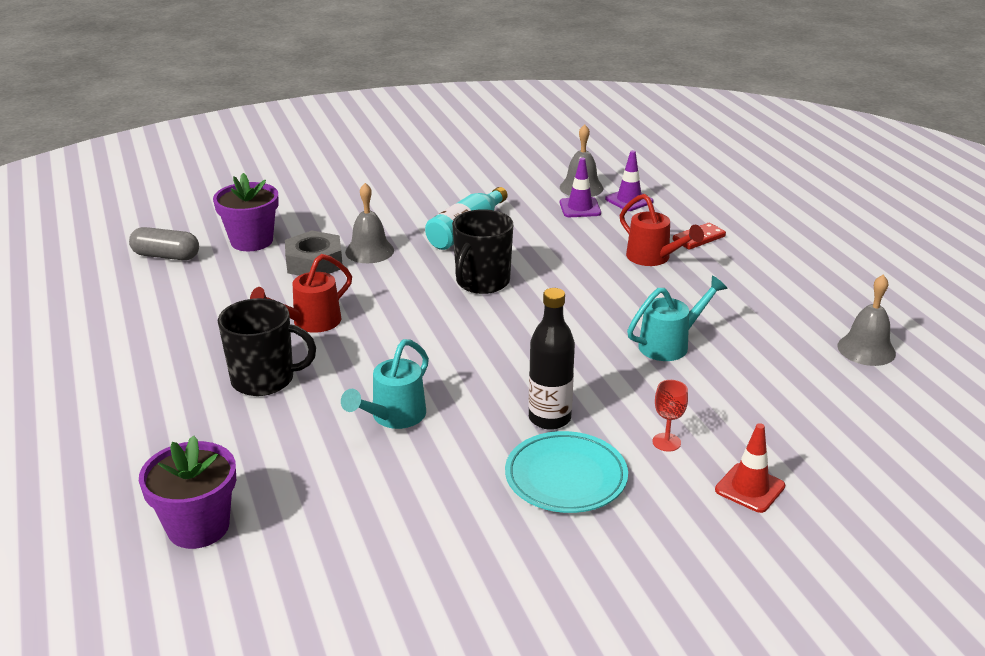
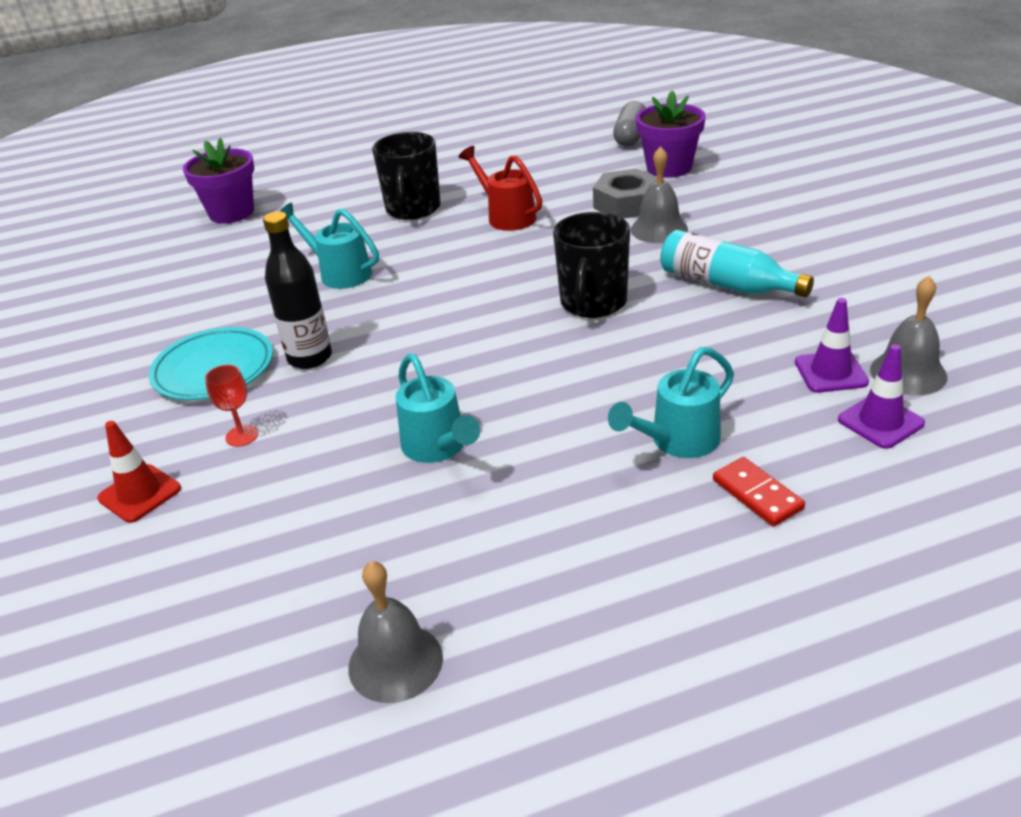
camera: 95 degrees right, 5 degrees up
(482, 282) = (593, 303): black mug -> black mug turned 105 degrees counterclockwise
(653, 258) = (678, 441): red watering can -> turquoise watering can

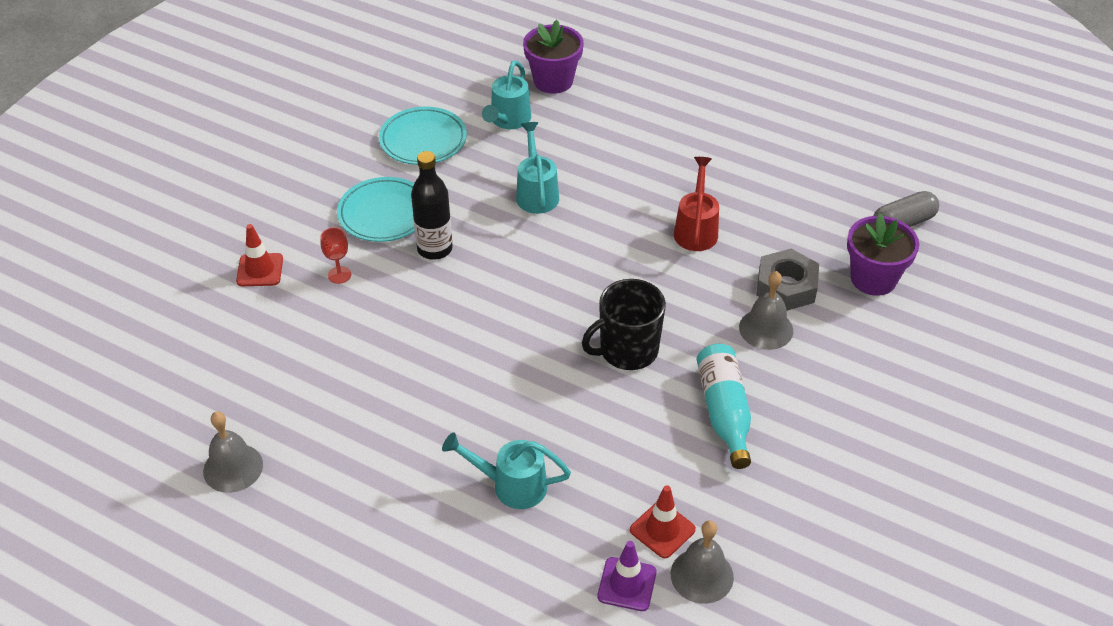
camera: 45 degrees right, 10 degrees up
(168, 306) = (423, 140): none -> turquoise plate
(413, 209) = (653, 171): black mug -> none
(438, 447) = (406, 371): turquoise watering can -> turquoise watering can (508, 120)
(757, 494) = (493, 554): red domino -> none
(830, 372) = (662, 530): purple traffic cone -> red traffic cone

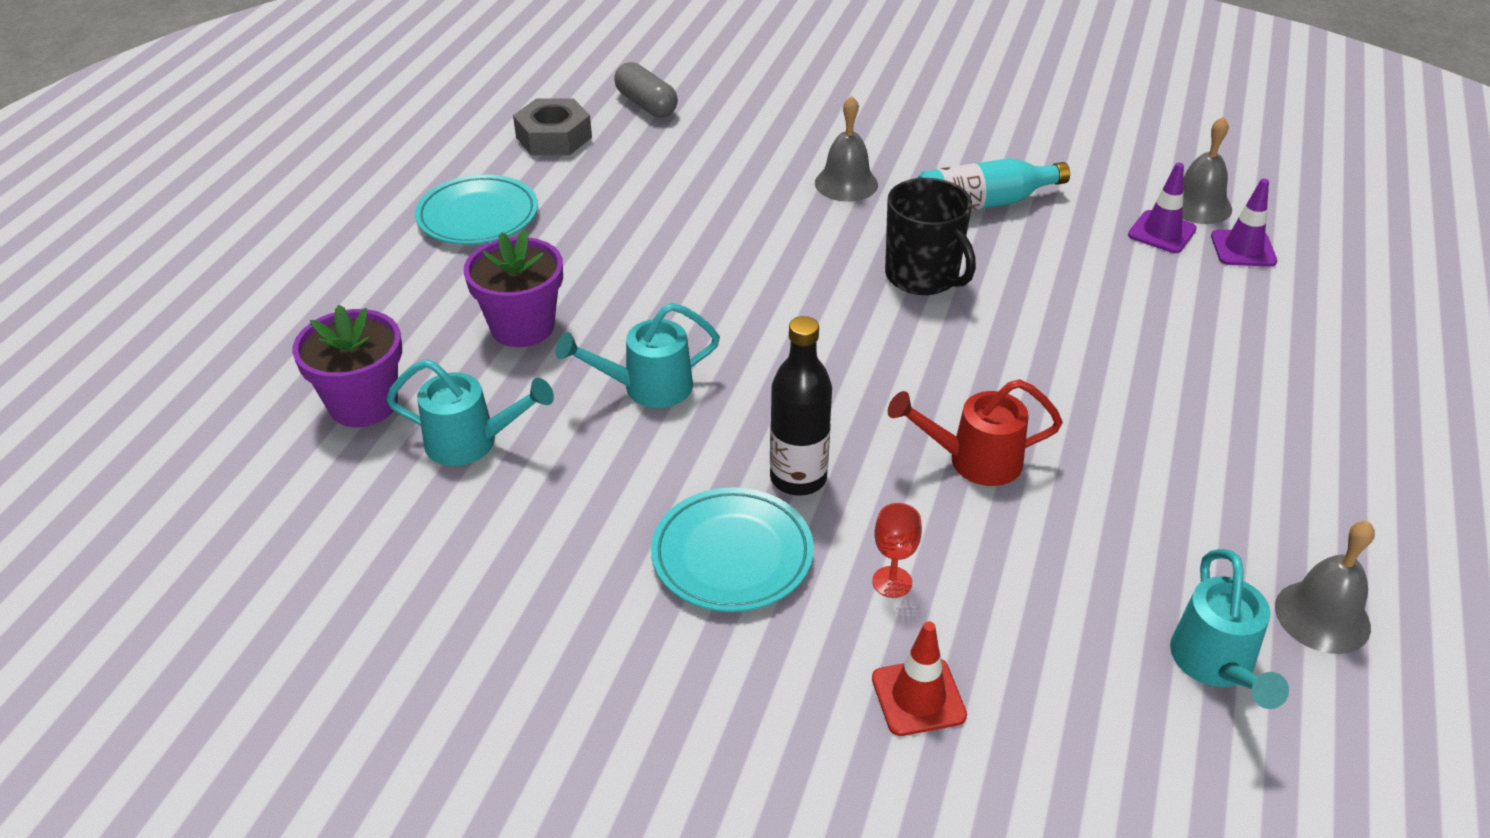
camera: 100 degrees left, 5 degrees down
(423, 140) = (532, 540): turquoise plate -> turquoise plate (478, 216)
(512, 485) = (1175, 342): turquoise watering can -> turquoise watering can (1216, 665)
(662, 530) = (1162, 232): red traffic cone -> purple traffic cone
(696, 230) = (692, 241): red watering can -> red watering can (974, 461)
(786, 287) = (774, 173): grey nut -> grey nut (553, 137)
(873, 279) = (742, 121): purple flower pot -> purple flower pot (522, 327)

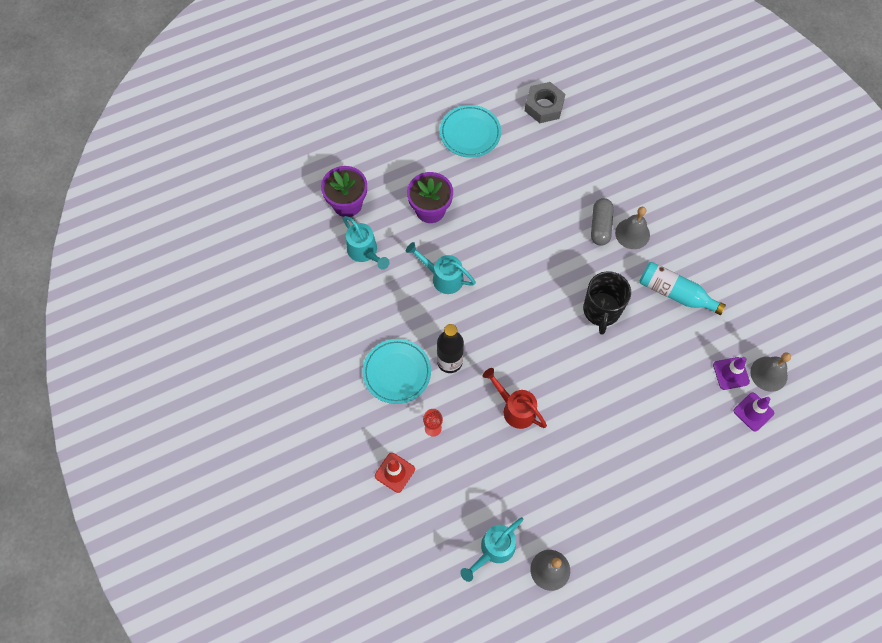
camera: 45 degrees right, 25 degrees up
(646, 104) = (603, 114): grey capsule -> grey capsule (600, 226)

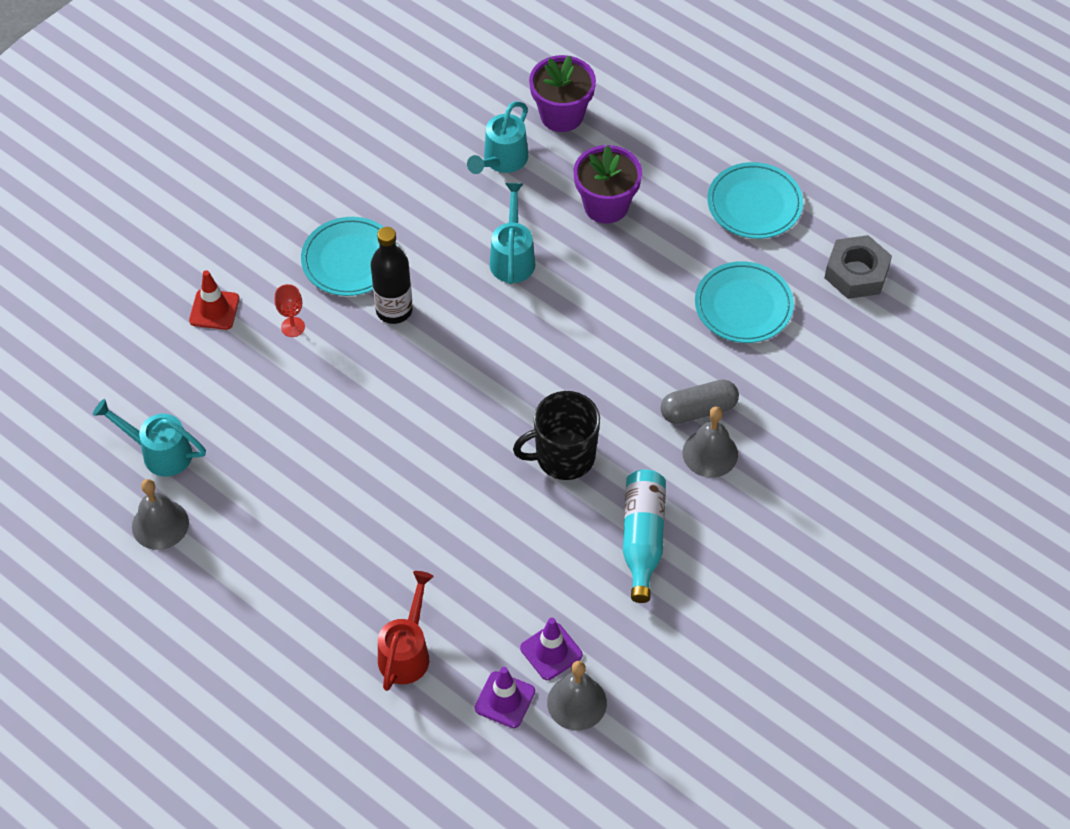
camera: 65 degrees right, 10 degrees down
(515, 409) = (364, 407): red watering can -> red watering can (406, 652)
(539, 171) = (743, 306): none -> turquoise plate

